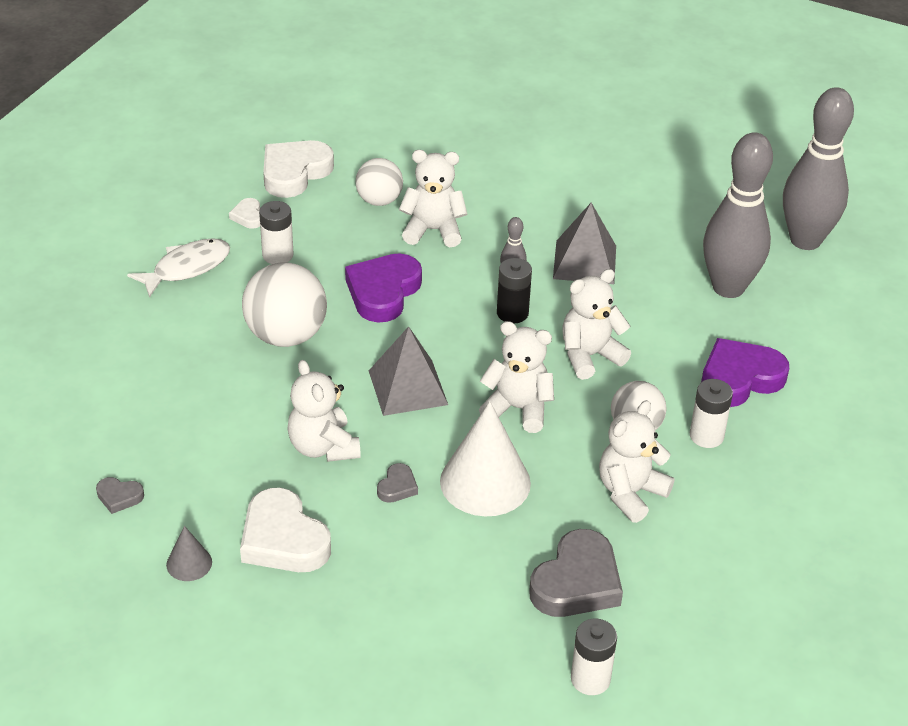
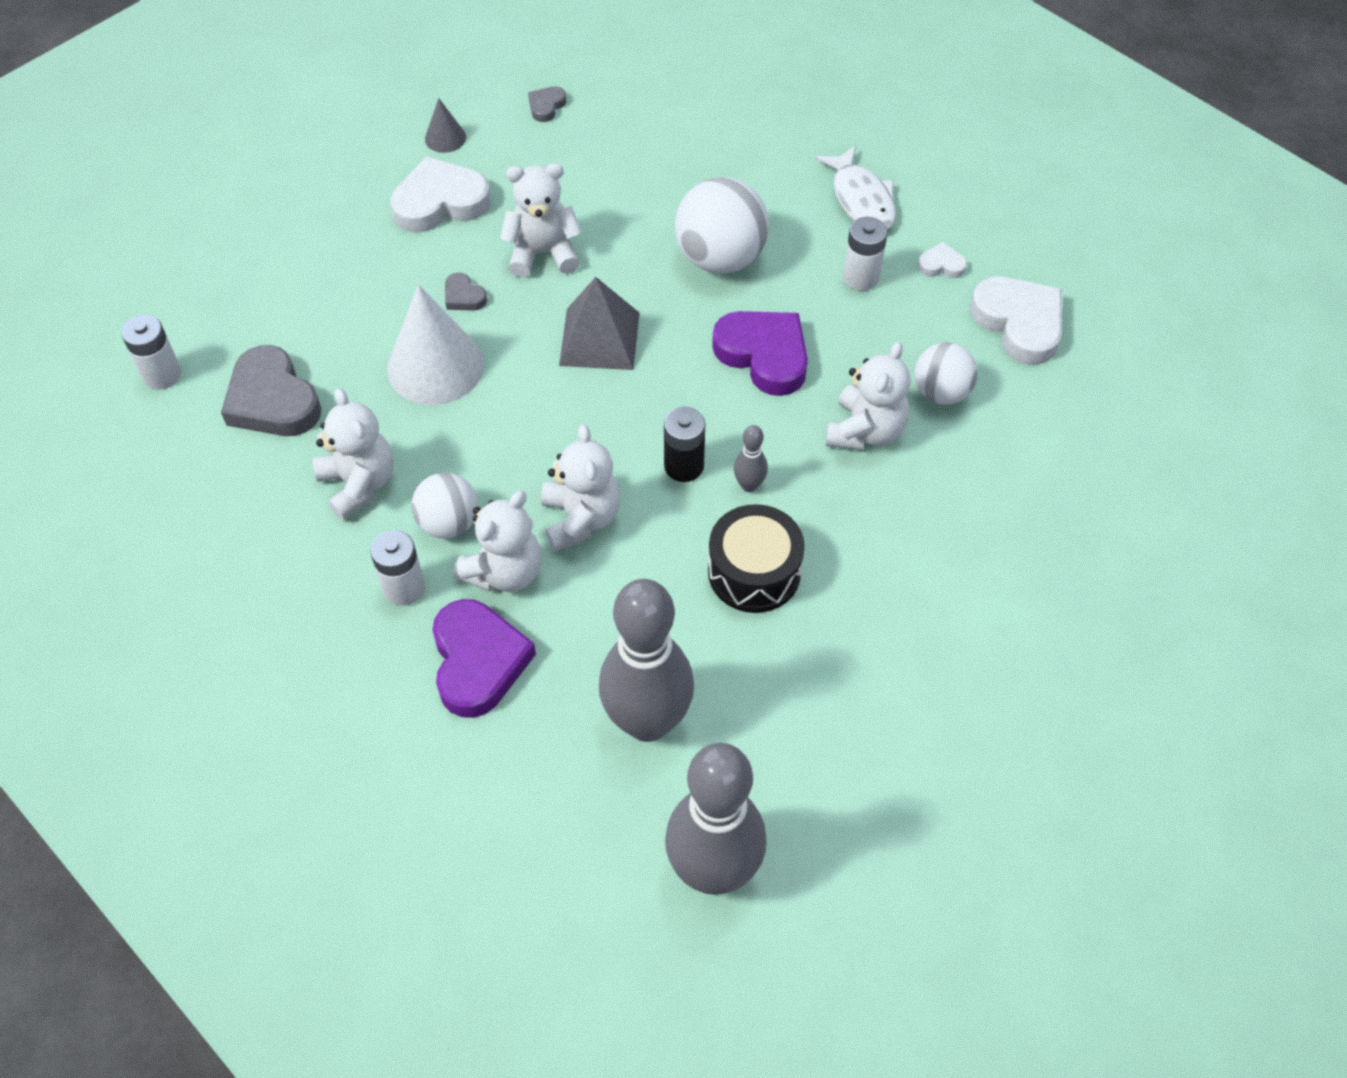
camera: 110 degrees right, 15 degrees up
(518, 408) = (526, 424): white teddy bear -> white teddy bear (505, 571)
(584, 262) = (754, 572): grey pyramid -> black drum

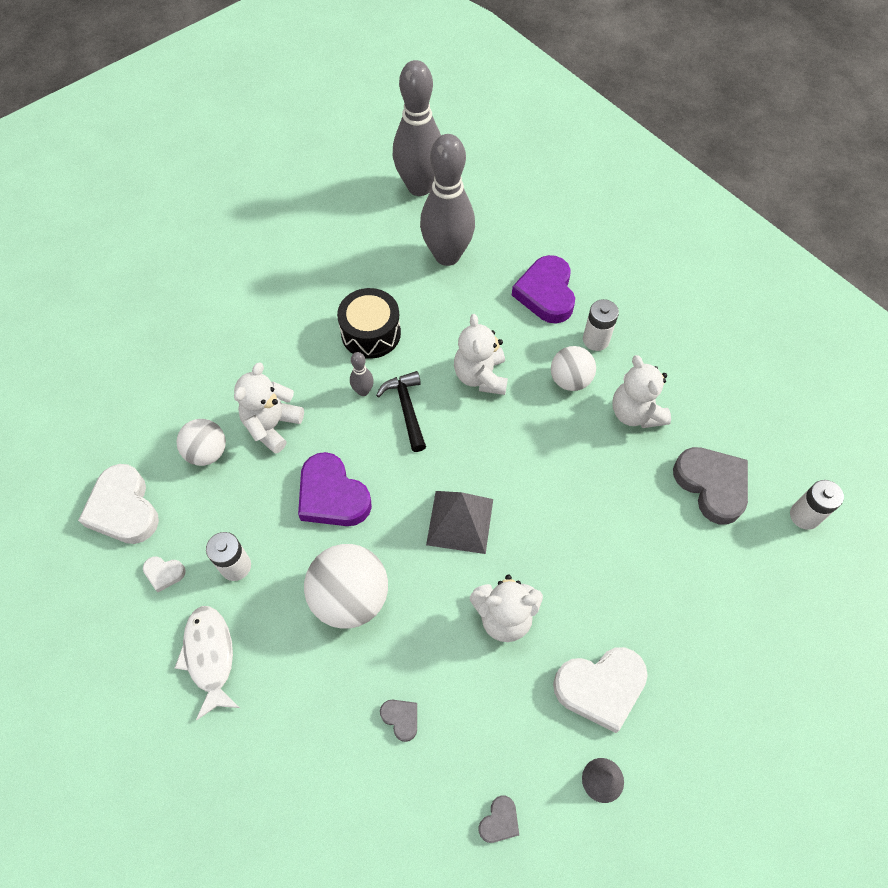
camera: 175 degrees left, 5 degrees up
(435, 366) = (589, 506): white cone -> none
(463, 296) = (571, 574): grey heart -> grey heart (401, 718)
(505, 571) = (531, 345): white teddy bear -> none
(684, 466) = (406, 408): black battery -> black hammer

